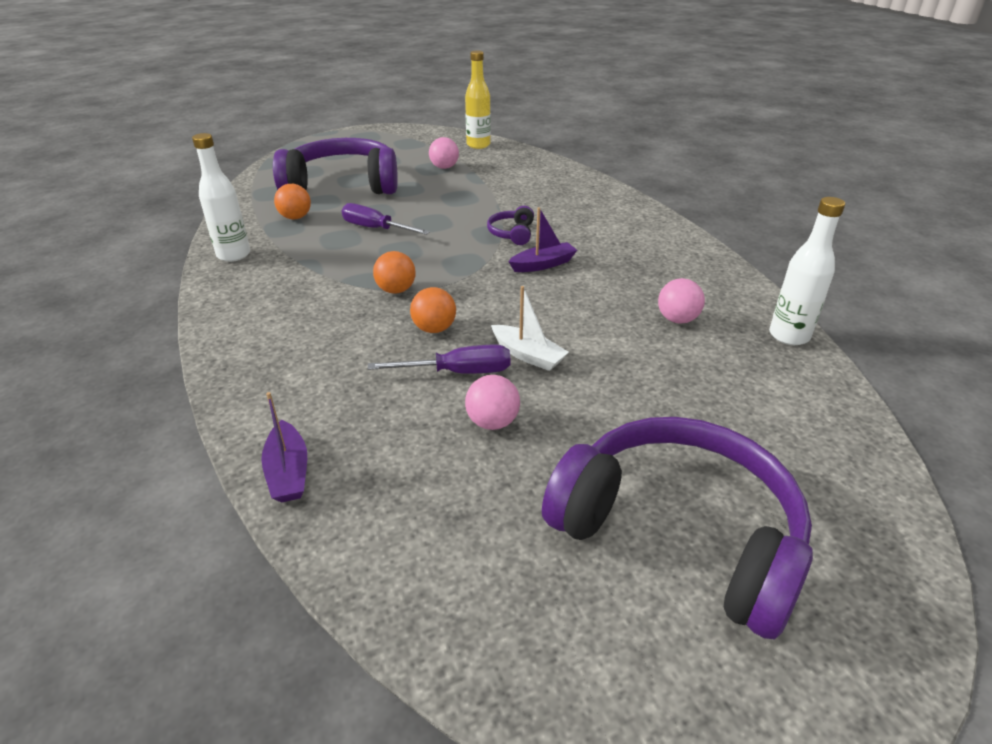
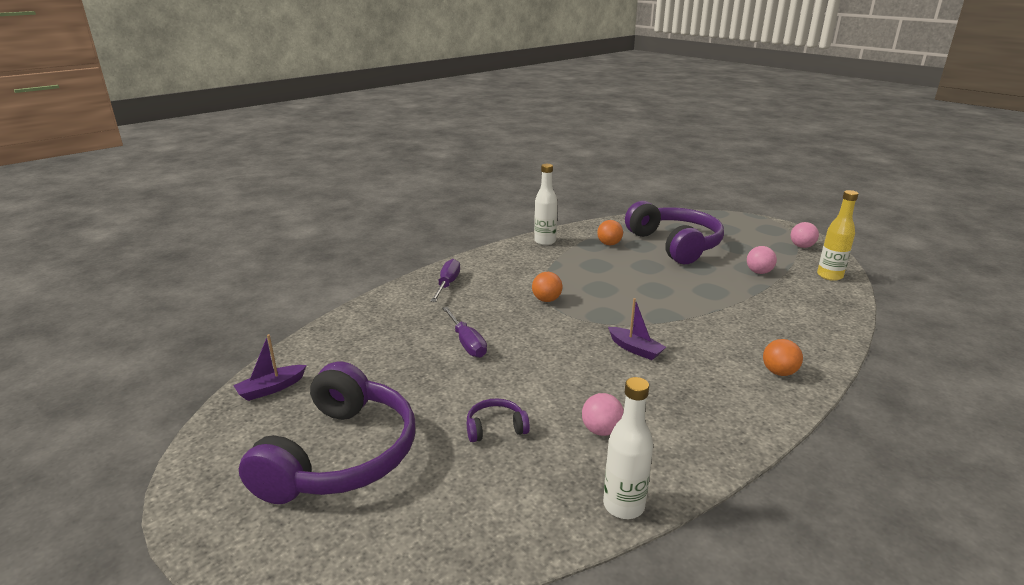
camera: 70 degrees right, 10 degrees down
(288, 472) = (358, 315): purple boat -> purple boat (271, 388)
(375, 229) = (622, 272): purple screwdriver -> purple screwdriver (447, 284)
(434, 329) = (510, 324): orange ball -> orange ball (779, 372)
(492, 422) = (422, 366): pink ball -> pink ball (801, 246)
(512, 233) = (673, 326): purple headphones -> purple headphones (495, 428)
(528, 355) = (501, 365): white boat -> none

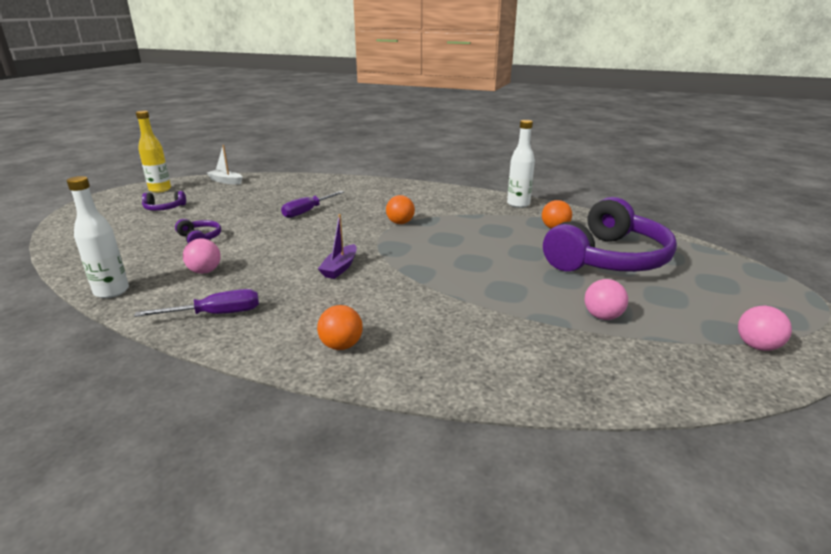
camera: 65 degrees right, 0 degrees up
(271, 388) = (226, 181): purple boat -> white boat
(341, 455) = (164, 208): purple headphones -> purple headphones, size x0.40
(447, 284) = (392, 190): purple screwdriver -> purple screwdriver (216, 314)
(829, 276) = (674, 376): yellow bottle -> yellow bottle (160, 189)

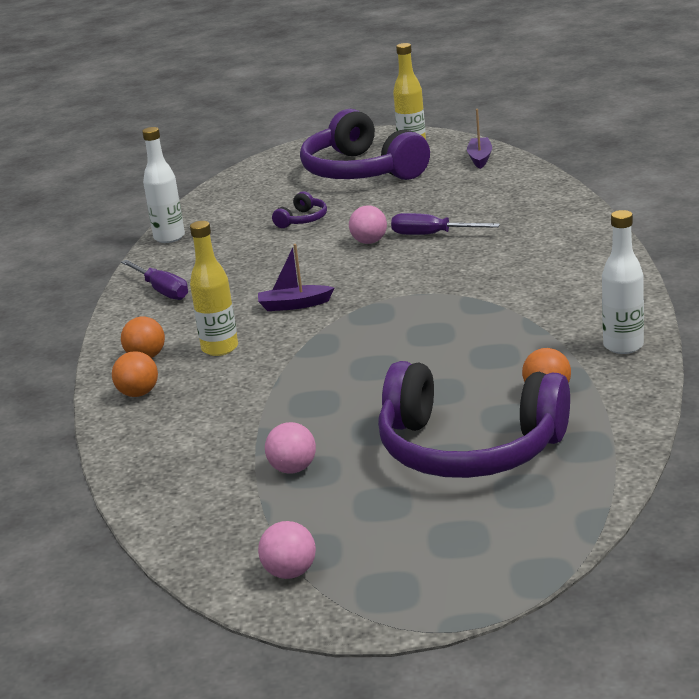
camera: 70 degrees right, 0 degrees up
(164, 208) = (361, 171): purple headphones -> purple headphones, size x2.47
(205, 271) = (234, 253): pink ball -> pink ball (369, 242)
(226, 181) = (480, 158): white boat -> purple boat
(372, 308) = (220, 348): none -> yellow bottle
(400, 223) = (453, 293): orange ball -> orange ball (138, 393)

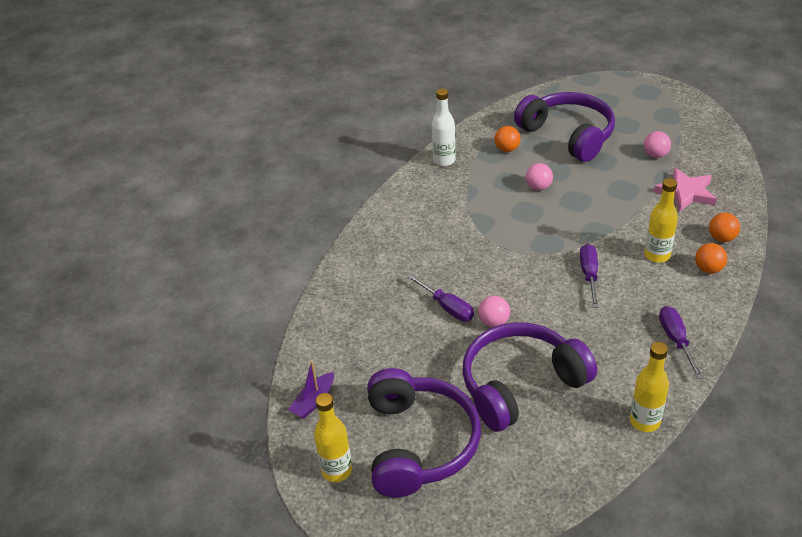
camera: 150 degrees left, 15 degrees up
(169, 237) = (644, 421): white bottle -> yellow bottle
(214, 431) = (686, 192): none -> pink star
(290, 572) = (681, 110): pink ball -> pink ball (538, 187)
(294, 305) = (589, 275): purple boat -> purple screwdriver
(302, 219) = (521, 384): purple headphones -> purple headphones, size x2.47

